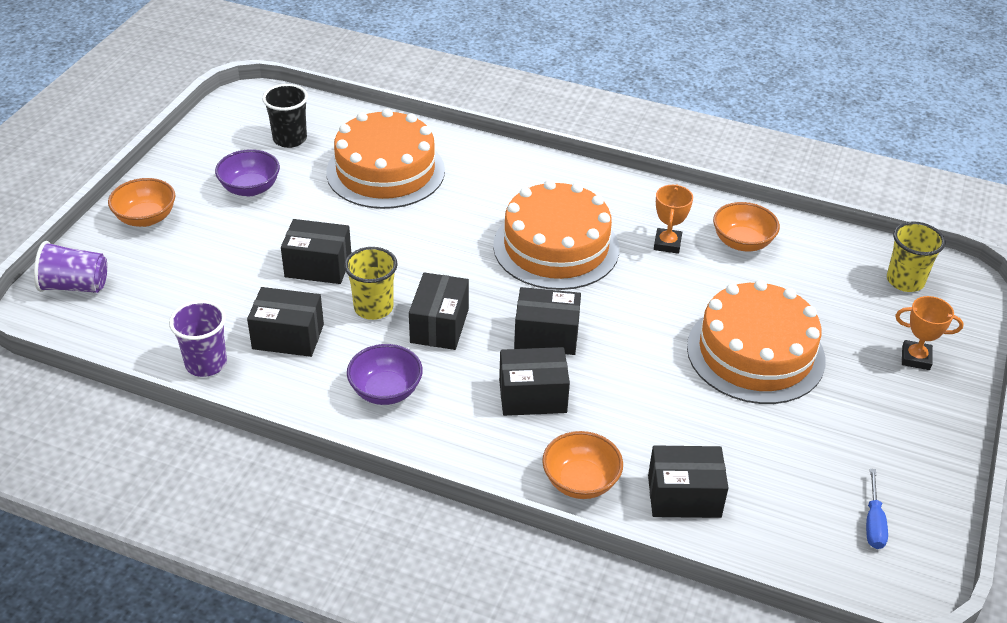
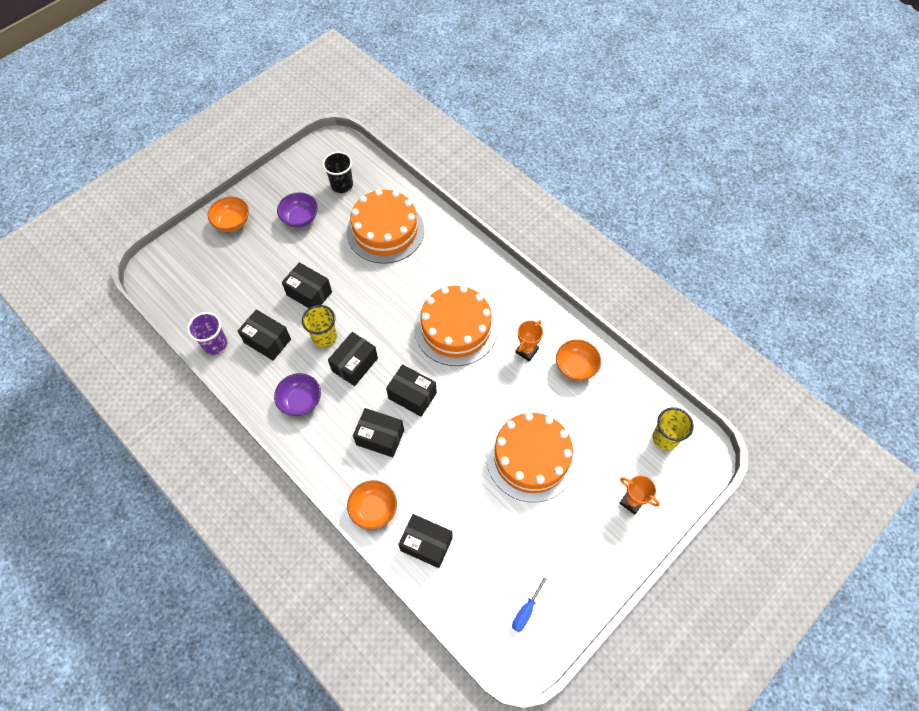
camera: 25 degrees right, 20 degrees up
(75, 286) = (173, 261): purple cup -> none

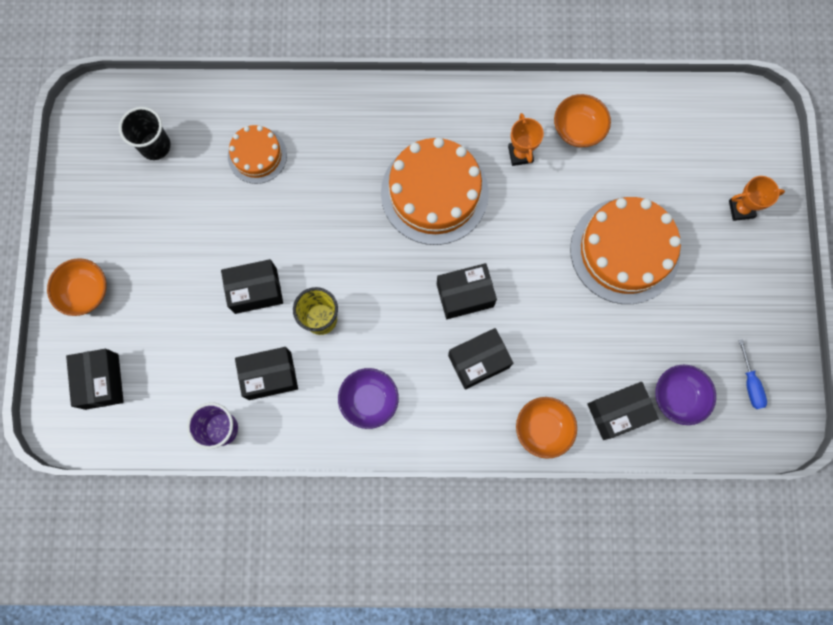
camera: 45 degrees left, 15 degrees up
(300, 218) = (153, 222): purple bowl -> purple bowl (678, 397)
(355, 364) = (380, 317): black box -> black box (102, 381)
(385, 231) = (257, 155): orange cake -> orange cake, size x0.55
(665, 438) = (713, 125): yellow cup -> none

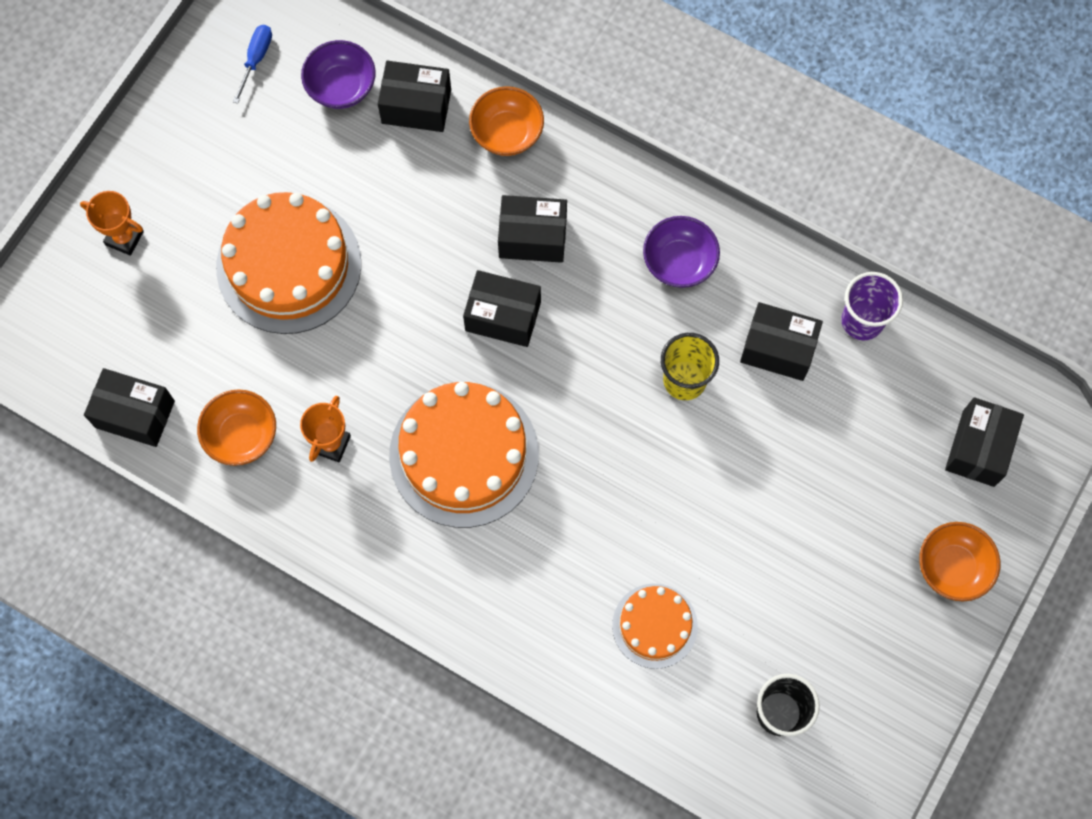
camera: 150 degrees left, 5 degrees down
(255, 290) = (744, 455): black box -> black box (135, 414)

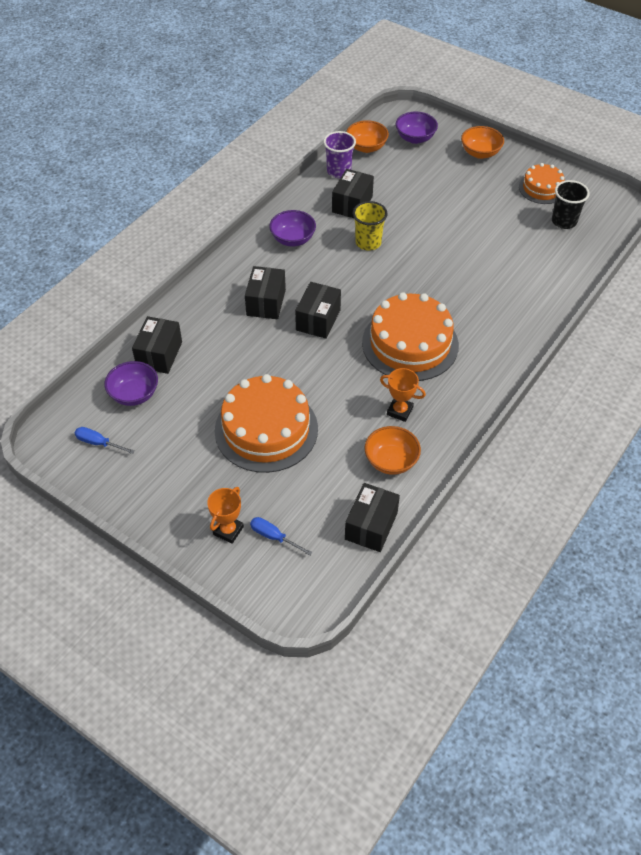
camera: 85 degrees left, 20 degrees down
(116, 294) = (273, 537): none -> blue screwdriver
(507, 133) = (190, 310): orange bowl -> orange bowl (366, 147)
(654, 625) = (517, 266): orange cake -> orange cake (542, 188)
(978, 448) = (415, 138): black box -> purple bowl

